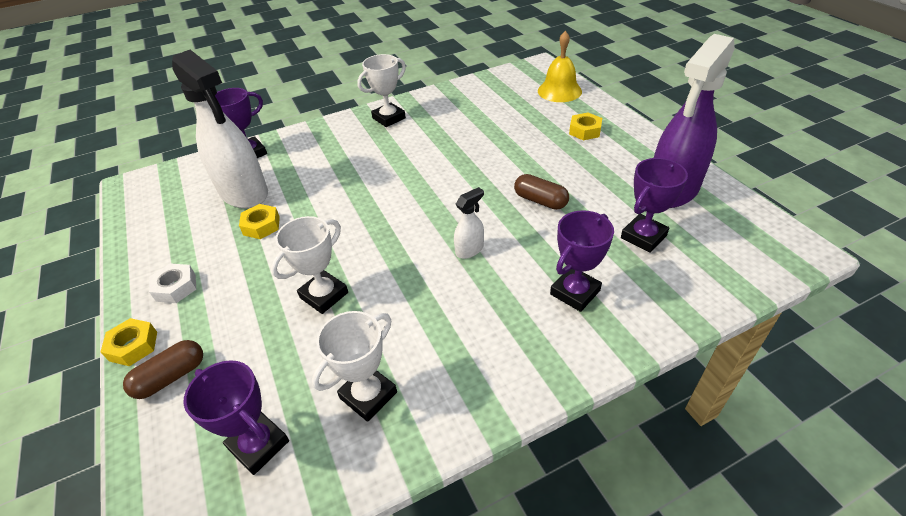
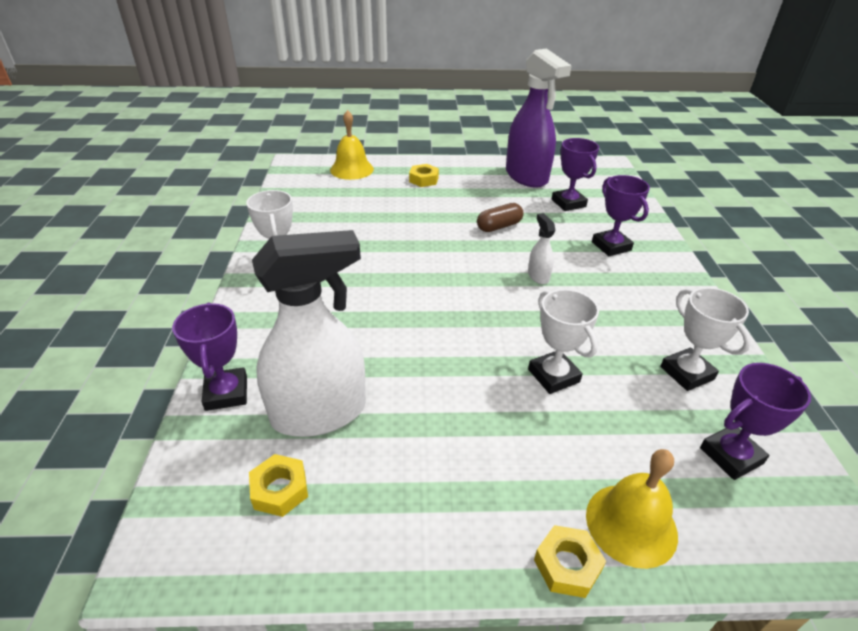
camera: 70 degrees left, 5 degrees down
(171, 377) = (631, 524): brown capsule -> yellow bell
(176, 287) = (475, 508): white nut -> none
(261, 226) = (404, 406): yellow nut -> yellow nut (280, 490)

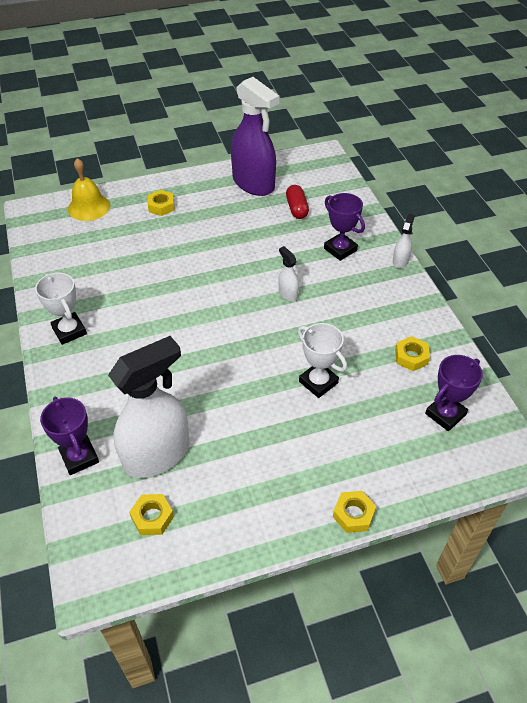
camera: 15 degrees left, 10 degrees up
(499, 226) = (243, 248): brown capsule -> none
(568, 203) = (297, 208): purple trophy -> red capsule
(631, 524) = (388, 478): yellow bell -> none
(684, 269) = (400, 261): none -> white spray bottle
(686, 373) = (411, 357): white trophy -> yellow nut

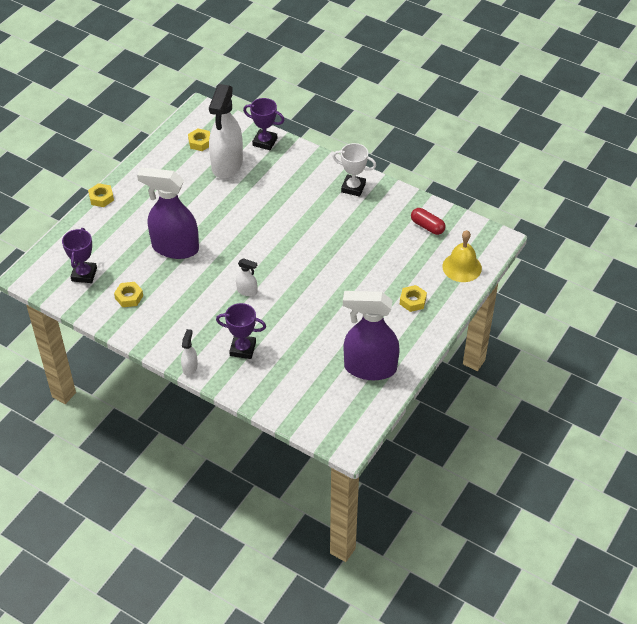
camera: 140 degrees right, 0 degrees up
(297, 208) = (310, 365): red capsule -> red capsule (427, 226)
(318, 382) = (175, 248): white trophy -> purple spray bottle
(400, 261) = (190, 367): white spray bottle -> white spray bottle turned 150 degrees counterclockwise

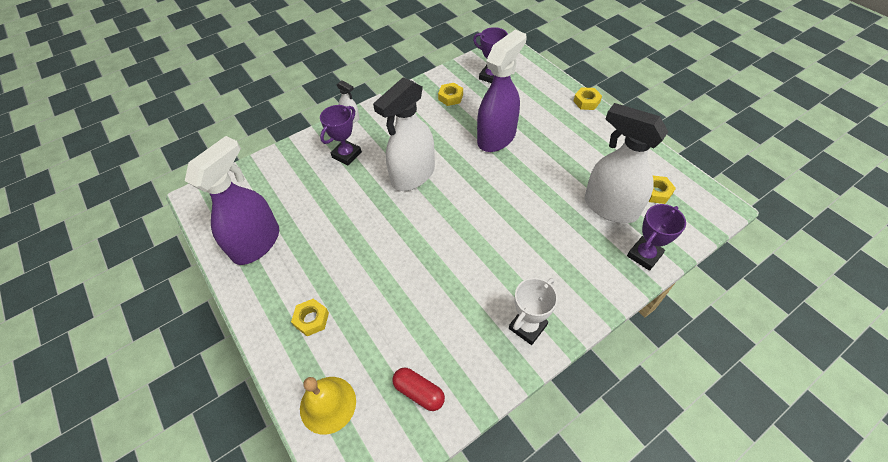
camera: 115 degrees right, 5 degrees up
(247, 291) = (413, 175): white spray bottle -> white spray bottle, size x2.36
(427, 226) = (419, 392): red capsule -> red capsule turned 60 degrees clockwise

